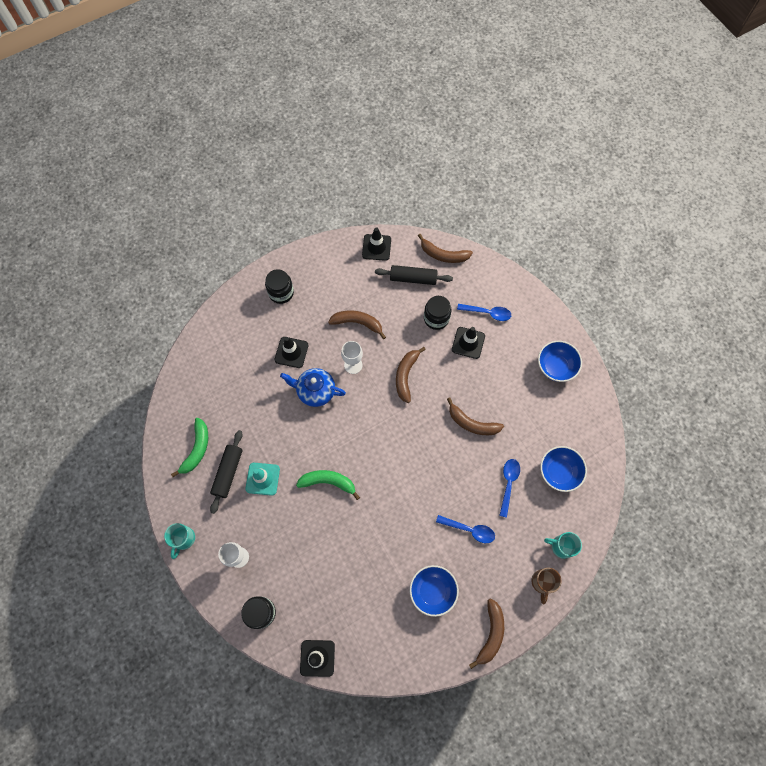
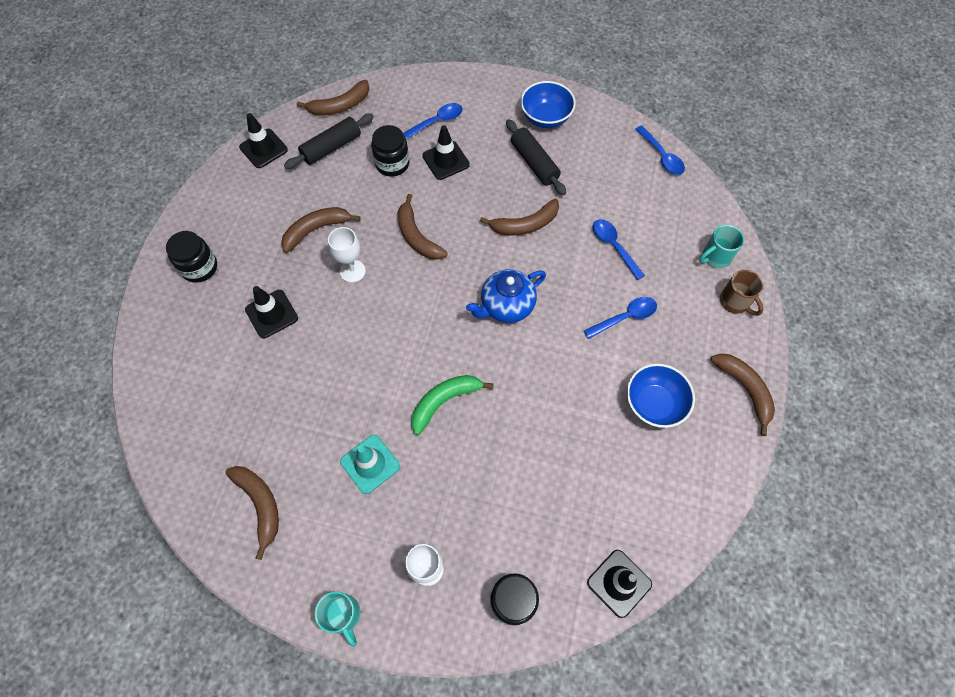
camera: 45 degrees left, 5 degrees down
(197, 449) = (260, 504): green banana -> brown banana
(228, 472) = (323, 494): black rolling pin -> black rolling pin (534, 163)
(315, 391) = (338, 328): blue teapot -> blue teapot (506, 306)
(559, 472) = (644, 199): blue bowl -> none
(600, 455) = (661, 156): none -> blue spoon

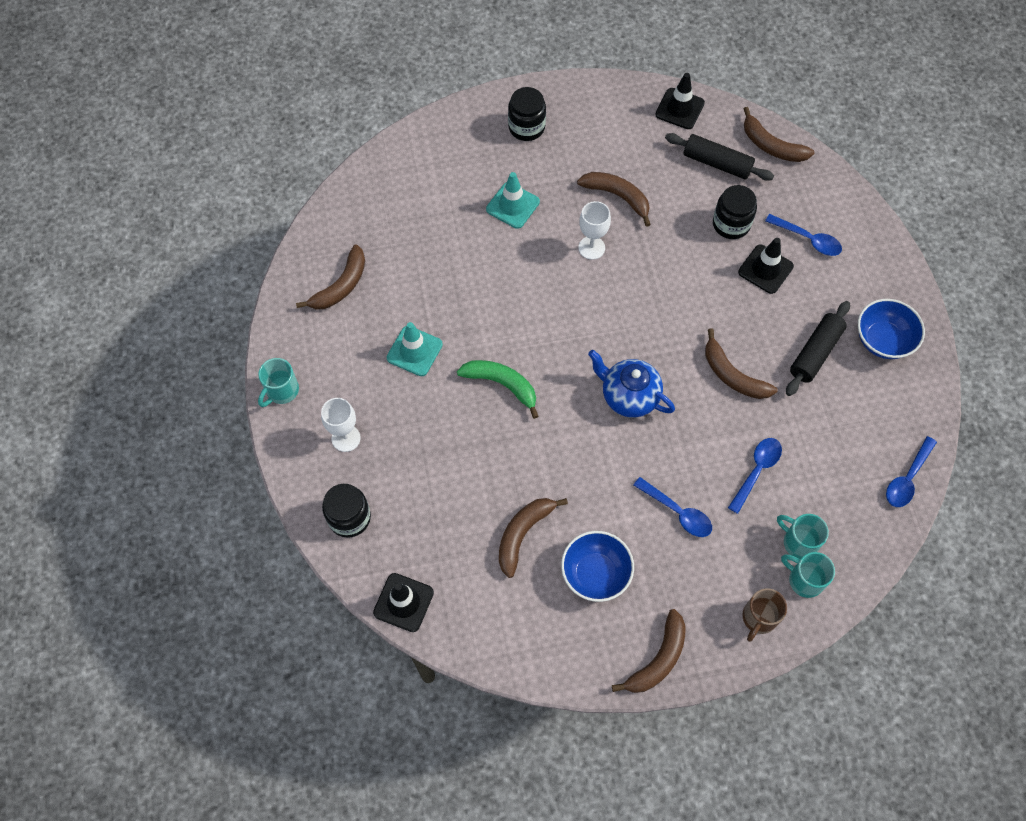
camera: 65 degrees right, 0 degrees up
(271, 314) = (512, 205): black traffic cone -> turquoise traffic cone
(417, 237) = (660, 284): brown banana -> brown banana (522, 534)
(683, 246) = (798, 542): none -> turquoise mug

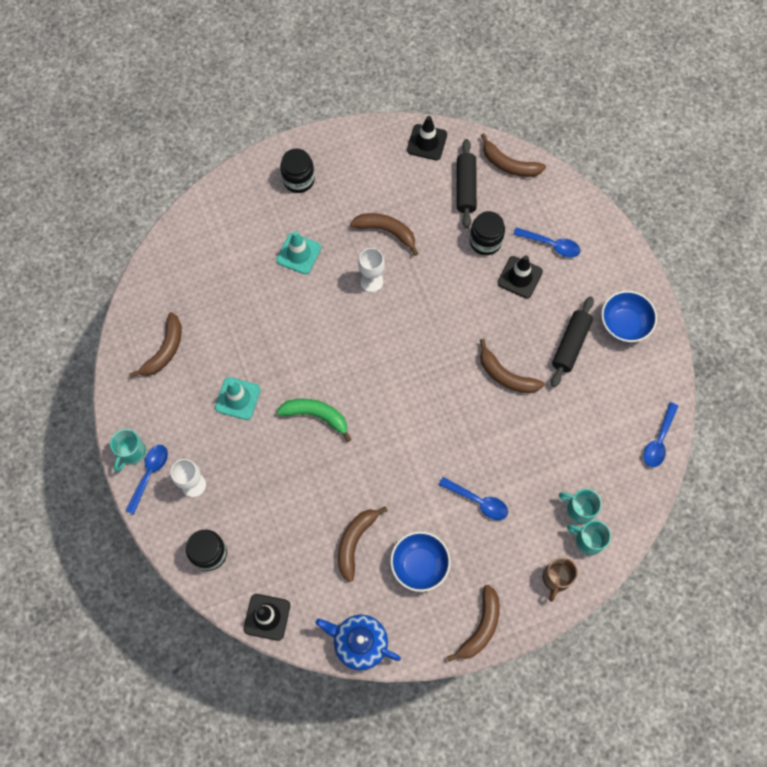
camera: 10 degrees left, 5 degrees up
(628, 396) = (423, 408): blue teapot -> blue teapot (359, 643)
(717, 163) = (465, 188): black rolling pin -> black rolling pin turned 75 degrees clockwise
(756, 471) = (537, 455): blue spoon -> blue spoon (149, 474)

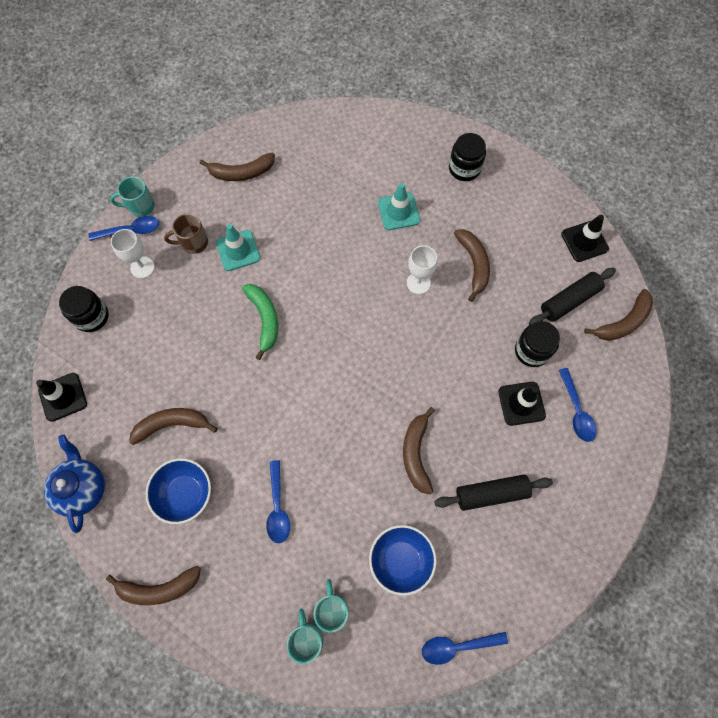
camera: 55 degrees right, 0 degrees up
(509, 165) = (623, 322): brown banana -> brown banana turned 120 degrees counterclockwise
(556, 579) = (249, 631): brown mug -> brown mug (193, 242)
(624, 324) = (551, 532): blue bowl -> blue bowl (401, 560)

